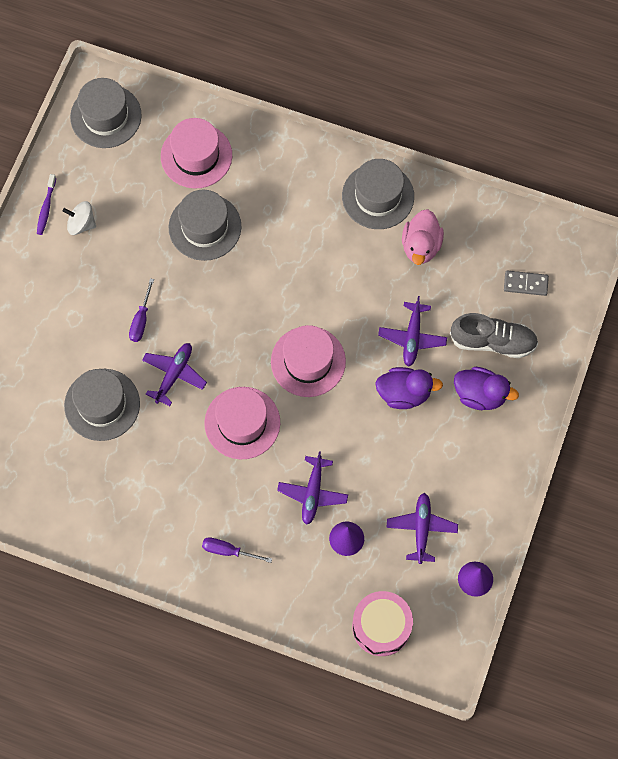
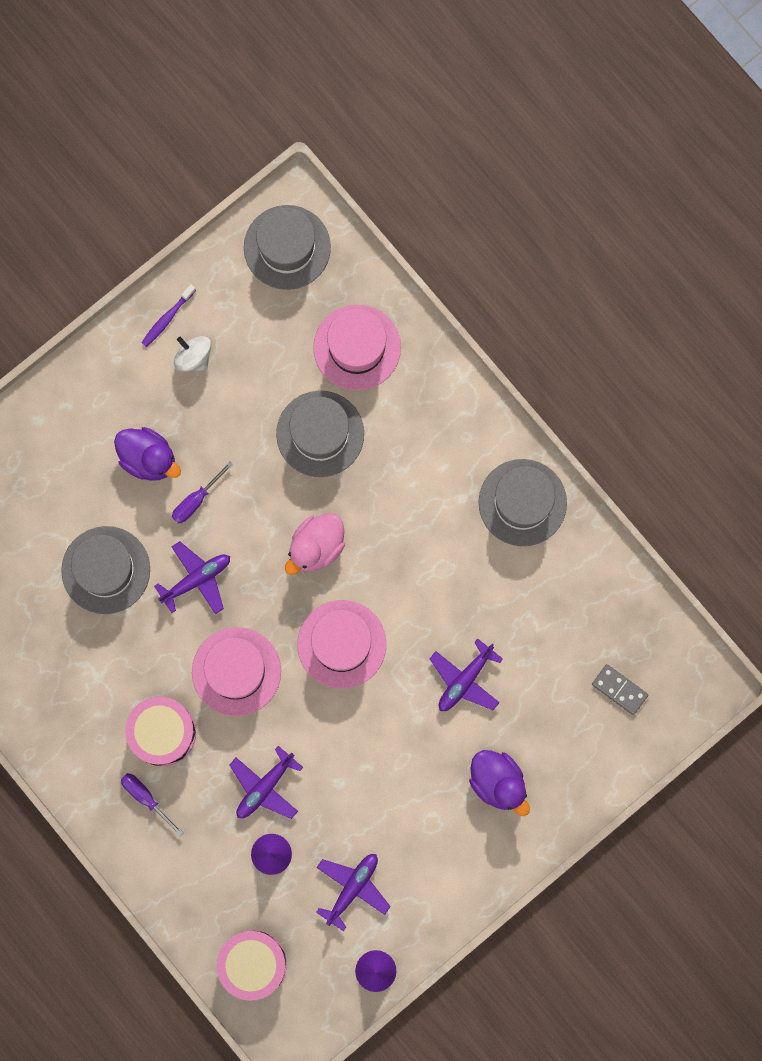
camera: 30 degrees right, 10 degrees up
(213, 497) = (162, 733): none -> pink drum
(404, 393) = (420, 735): purple duck -> purple duck (148, 459)
(421, 246) = (534, 584): pink duck -> pink duck (316, 547)
(493, 341) = (546, 733): grey shoe -> none

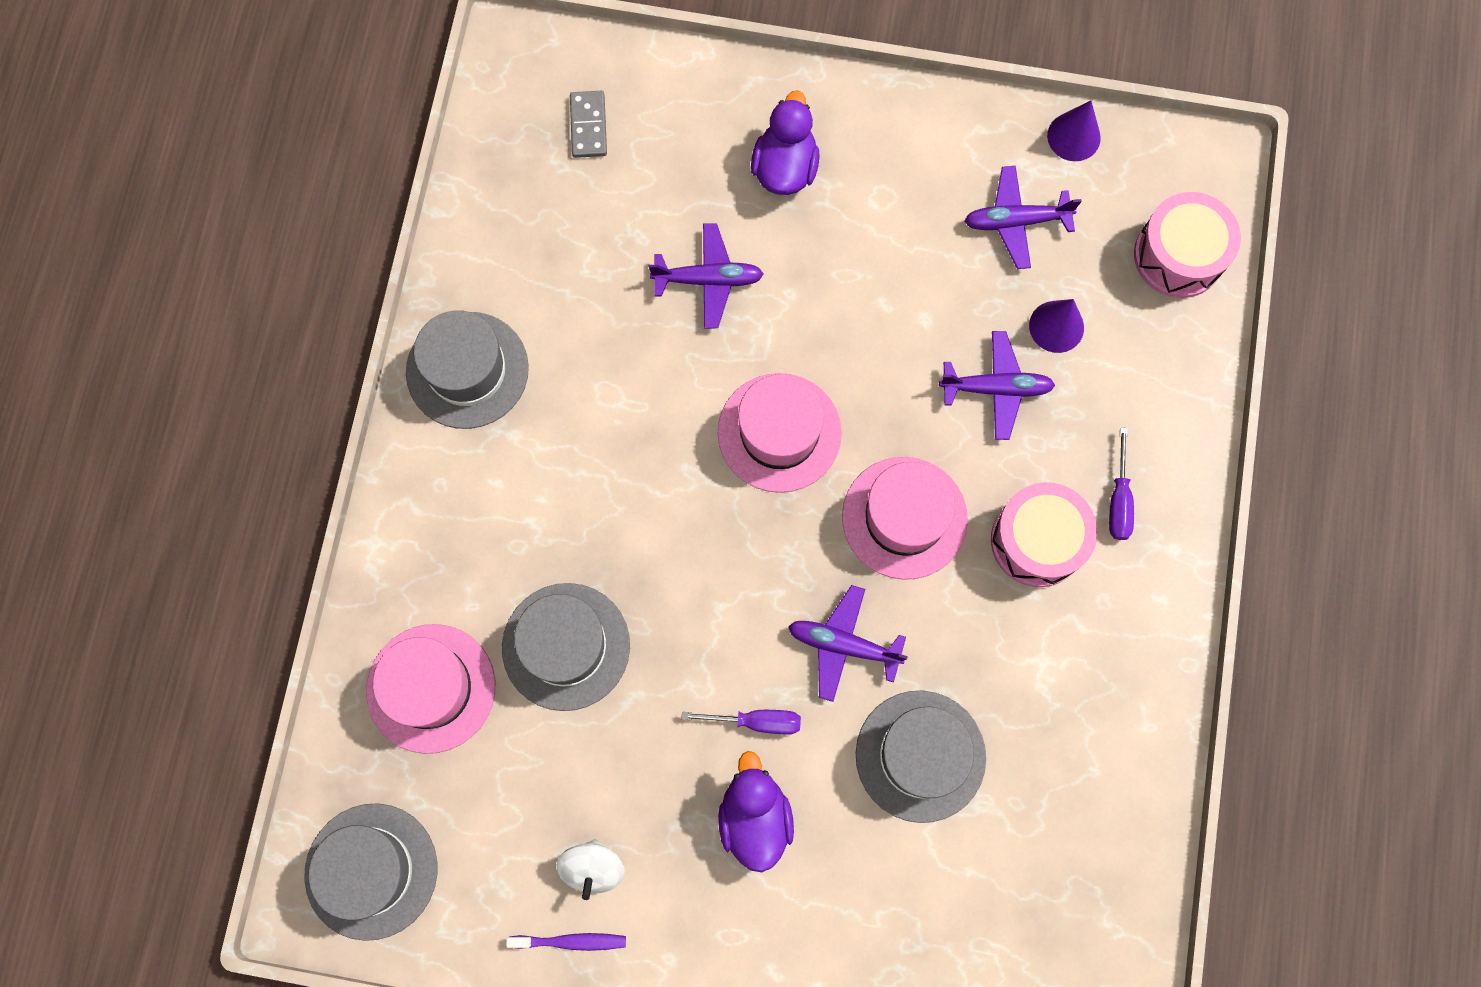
camera: 130 degrees left, 5 degrees down
(316, 547) = (697, 545): pink duck -> none

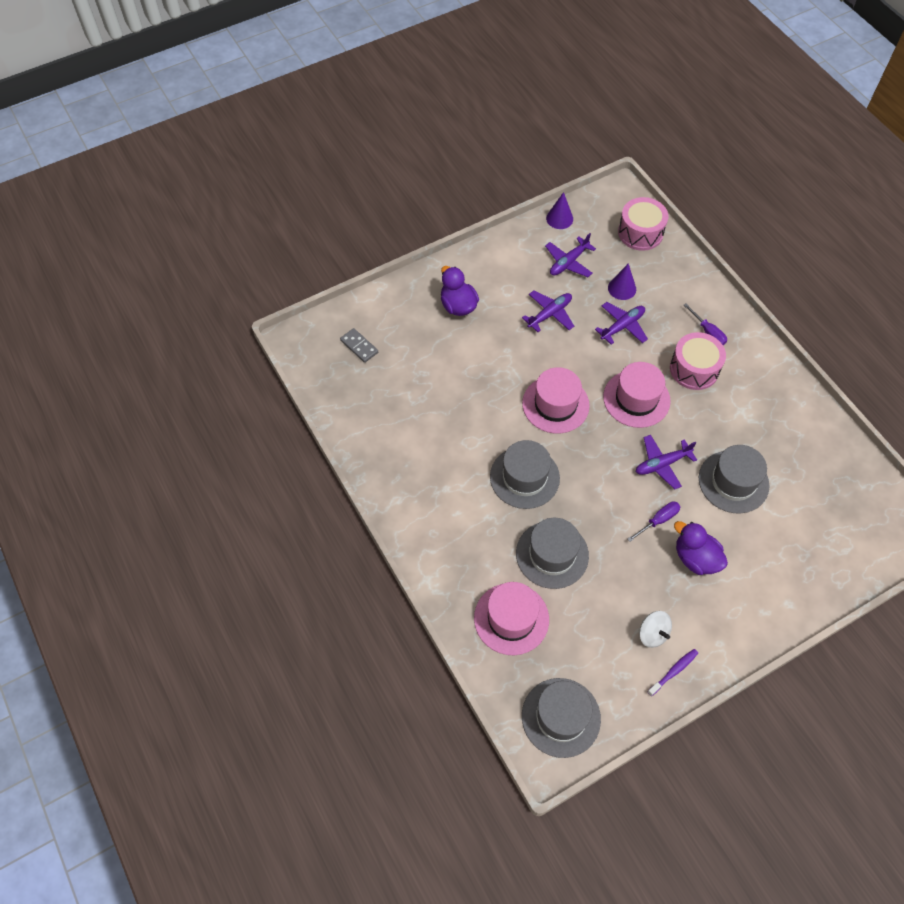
camera: 40 degrees left, 15 degrees down
(467, 370) = (400, 478): grey hat -> grey hat (524, 477)
(708, 280) = (468, 368): purple plane -> purple plane (550, 314)

